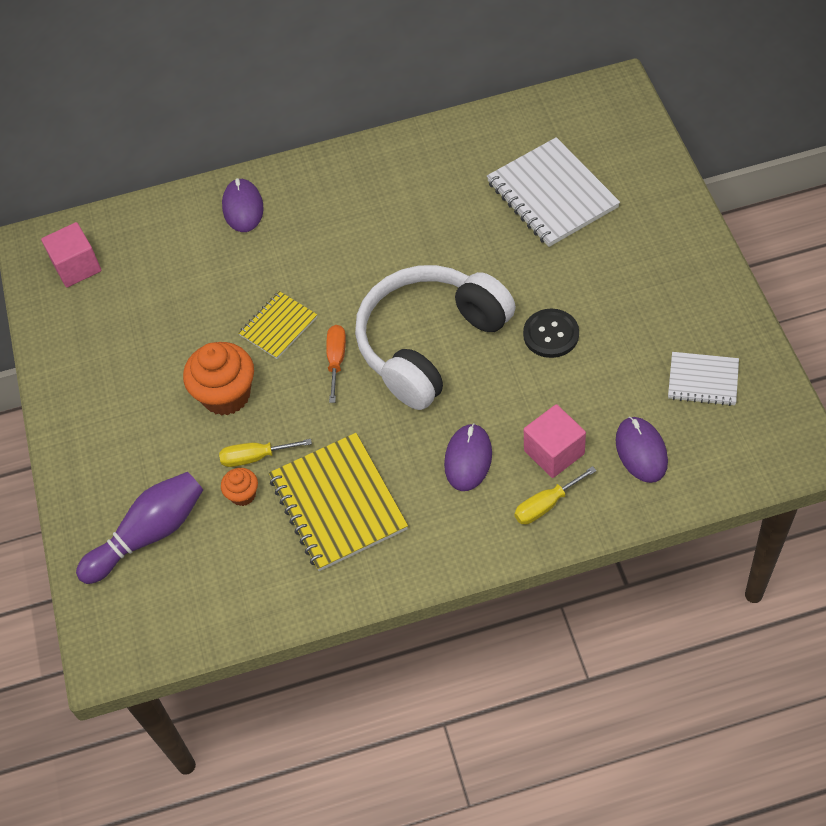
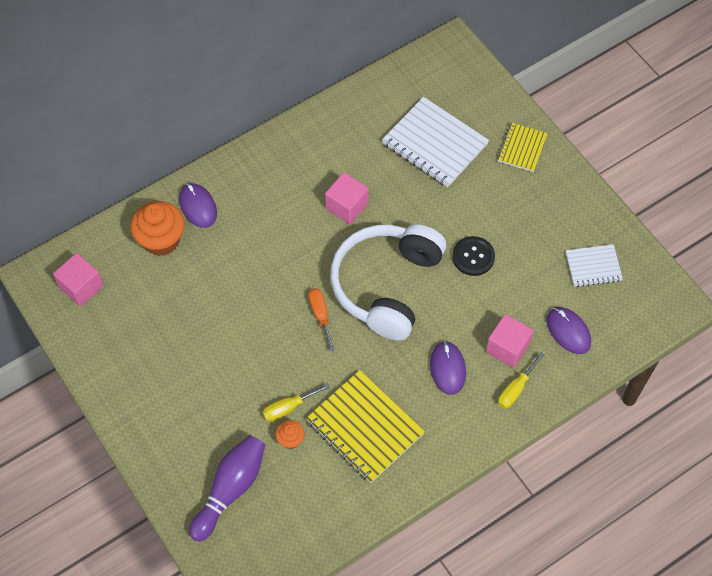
camera: 25 degrees left, 5 degrees up
(226, 395) = (246, 364): orange cupcake -> orange cupcake (161, 240)
(278, 326) = (265, 299): yellow notebook -> yellow notebook (522, 148)
(417, 243) = (347, 206): none -> pink cube

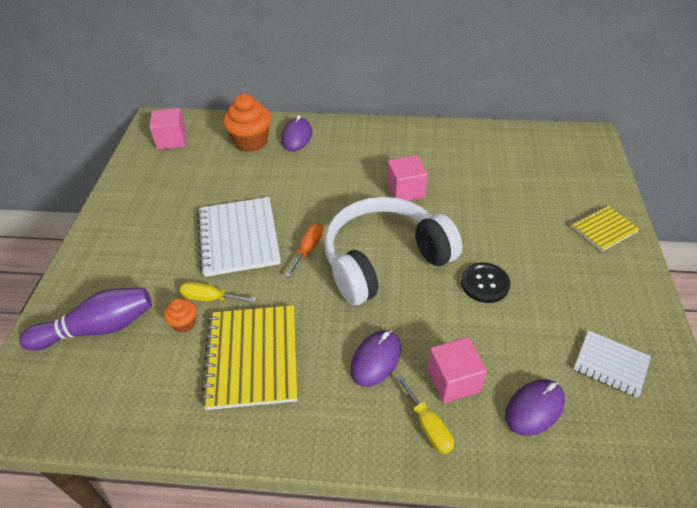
camera: 40 degrees right, 15 degrees down
(435, 144) = (520, 188): white notebook -> white notebook (239, 238)
(515, 389) = (428, 426): yellow screwdriver -> yellow screwdriver turned 105 degrees counterclockwise
(568, 331) = (534, 408): purple mouse -> purple mouse turned 45 degrees clockwise

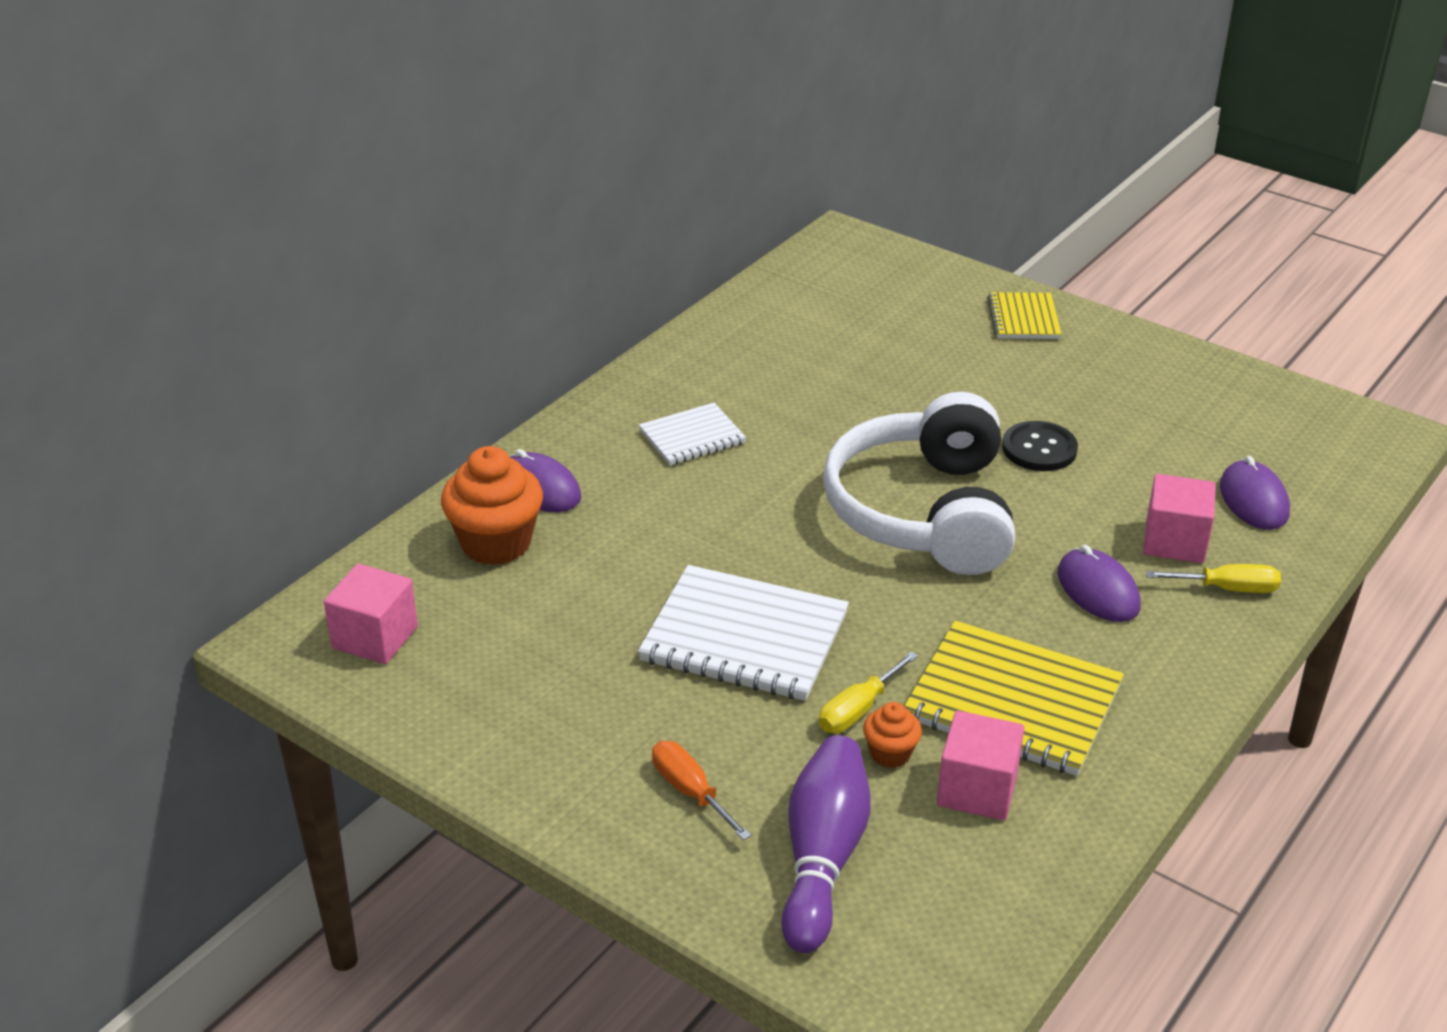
camera: 60 degrees left, 10 degrees down
(308, 249) = (837, 574): orange screwdriver -> orange screwdriver (690, 791)
(405, 190) = (795, 435): pink cube -> pink cube (977, 789)
(611, 364) = (1230, 419): white notebook -> white notebook (692, 437)

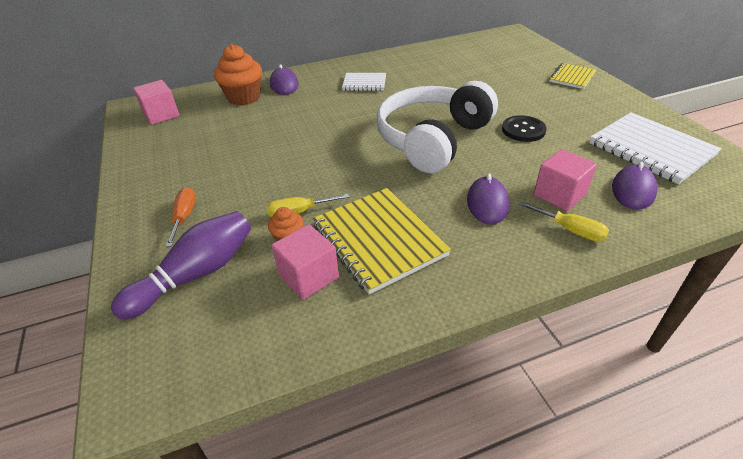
camera: 35 degrees right, 5 degrees up
(744, 637) = (289, 162): white notebook -> white notebook (650, 149)

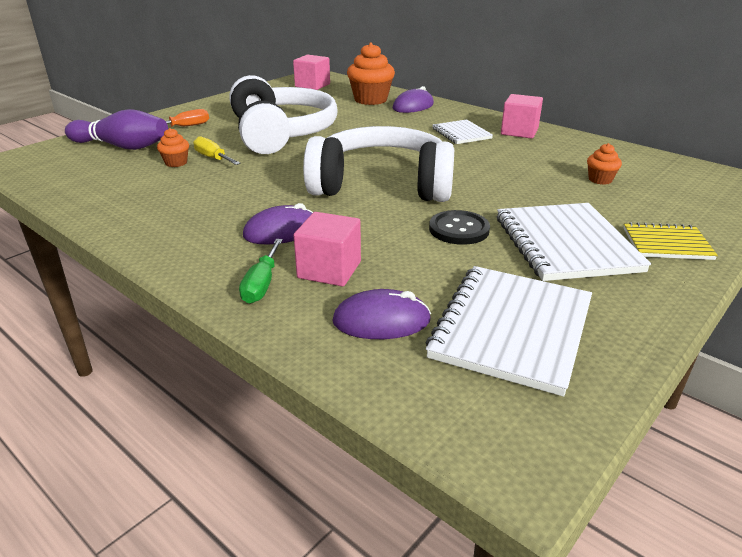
camera: 60 degrees right, 10 degrees down
(275, 160) = (281, 133): none -> white headphones
(309, 276) = (133, 179): pink cube -> pink cube (519, 131)
(378, 240) = (191, 194): yellow notebook -> none
(481, 66) = (600, 180): none -> orange cupcake
(559, 103) = (566, 244): none -> white notebook
(570, 230) = (261, 284): yellow screwdriver -> green screwdriver

